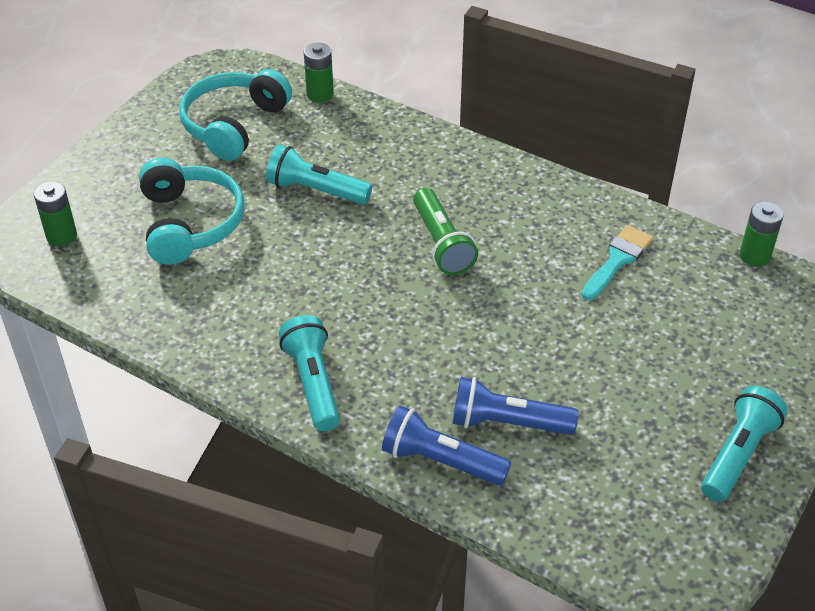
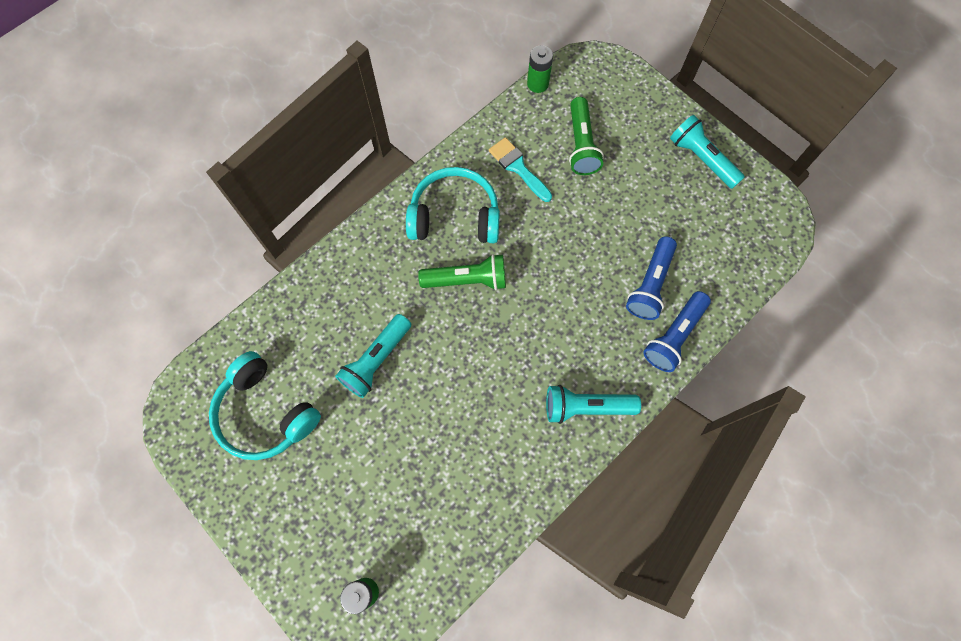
camera: 75 degrees left, 25 degrees up
(190, 223) = (384, 473): turquoise headphones -> turquoise headphones (454, 216)
(320, 94) = (251, 330): green battery -> none
(685, 315) = (581, 145): none -> green flashlight

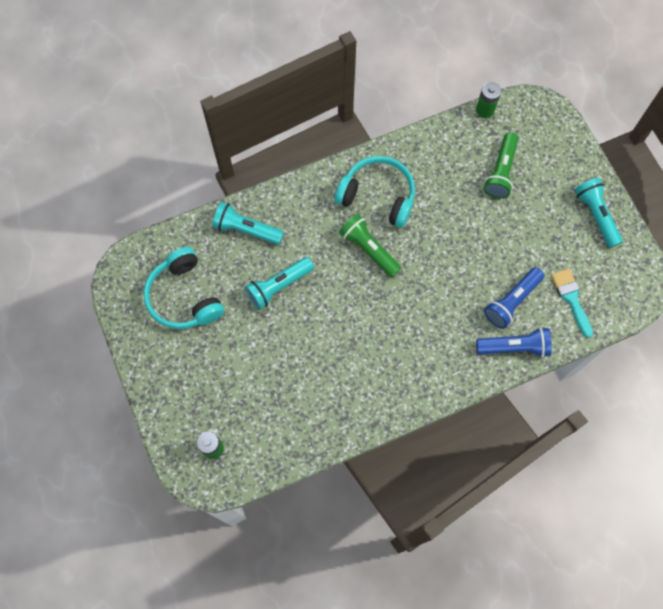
camera: 20 degrees right, 0 degrees up
(467, 280) = (369, 249): green flashlight -> green flashlight turned 150 degrees counterclockwise
(518, 167) = (442, 173): turquoise brush -> turquoise brush (571, 298)
(586, 407) = (424, 376): turquoise flashlight -> turquoise flashlight (246, 229)
(674, 336) = (514, 347): blue flashlight -> blue flashlight turned 150 degrees counterclockwise

